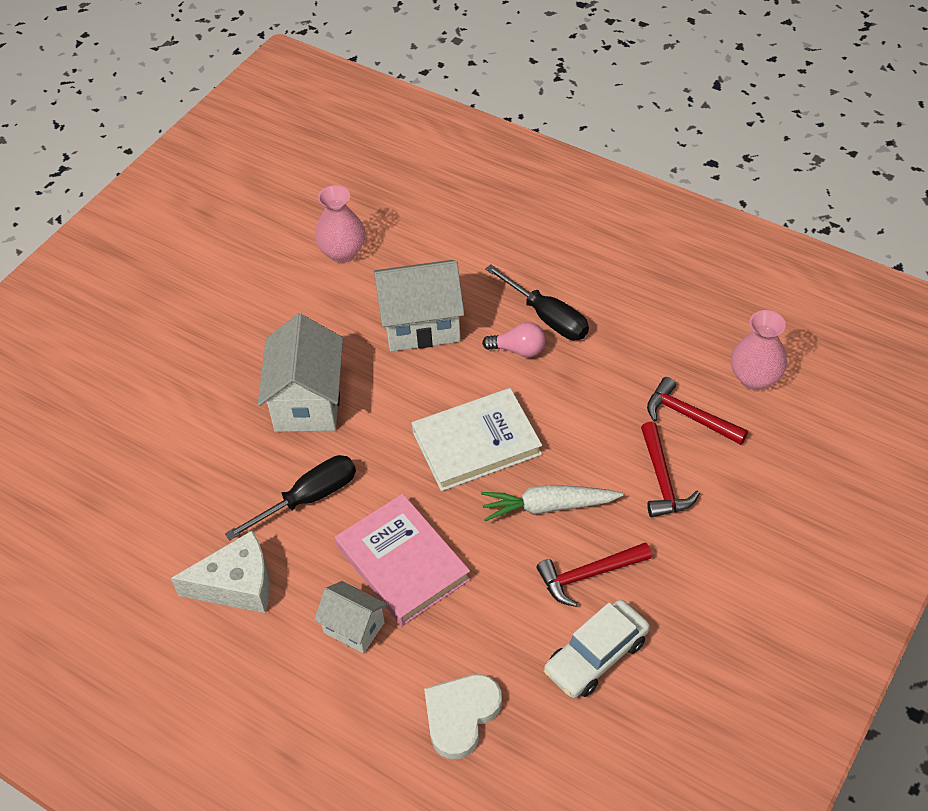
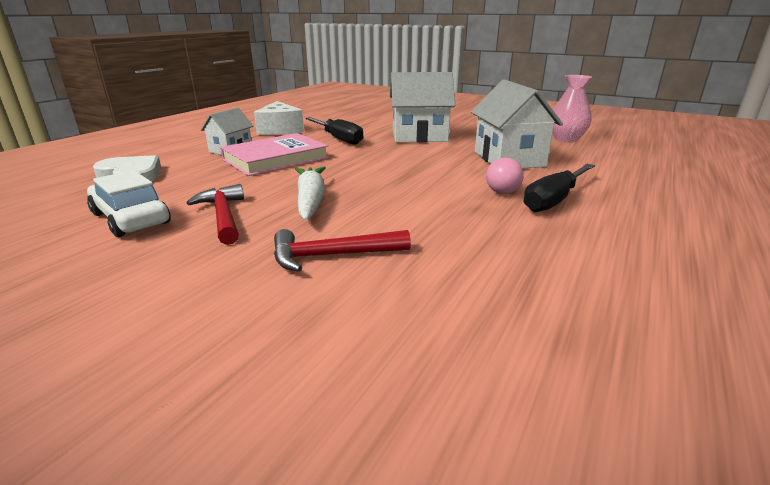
camera: 85 degrees right, 25 degrees down
(476, 443) = (385, 176): white book -> none
(689, 416) = (437, 277): red hammer -> none
(755, 378) = (537, 343): pink vase -> none

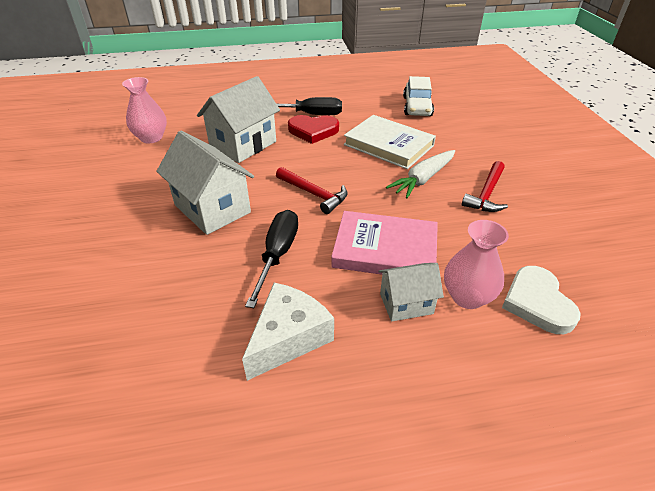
camera: 130 degrees left, 15 degrees up
(131, 218) = (547, 224): white car -> white car (417, 106)
(190, 162) = (467, 297): none -> pink vase
(332, 255) = (456, 142): red hammer -> red hammer (314, 194)
(404, 212) = (388, 145): none -> white book
(501, 189) = (313, 131): pink light bulb -> red heart

